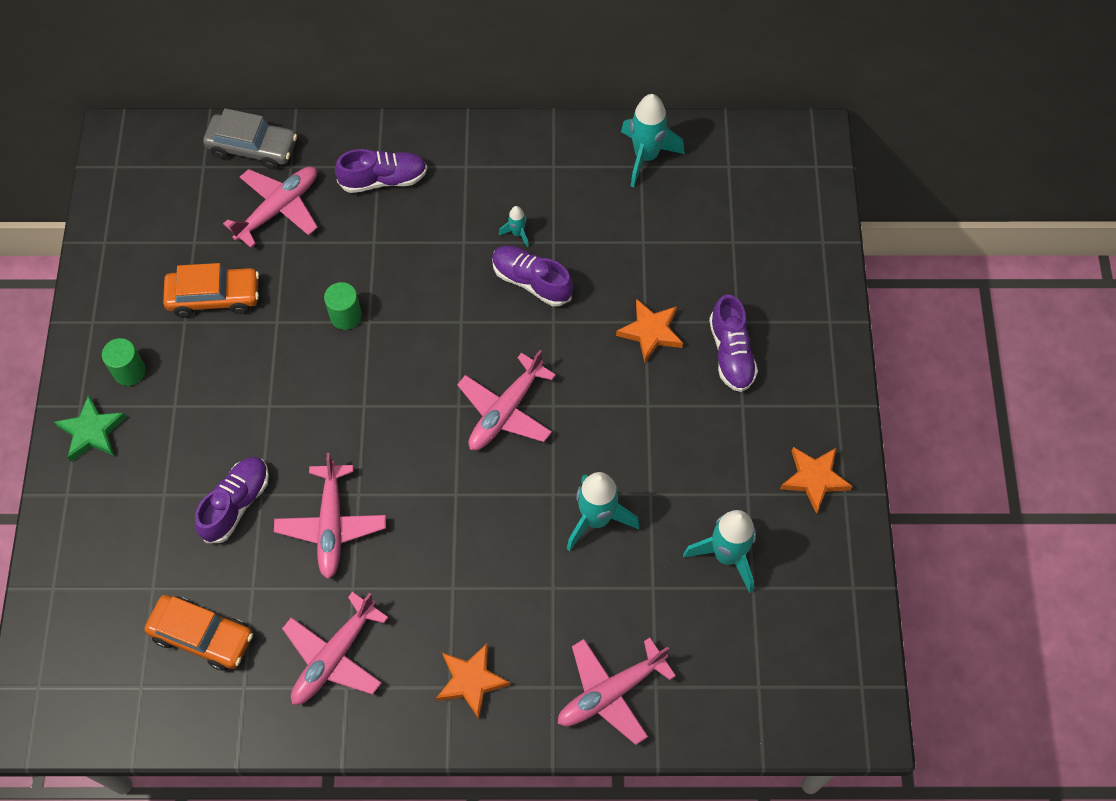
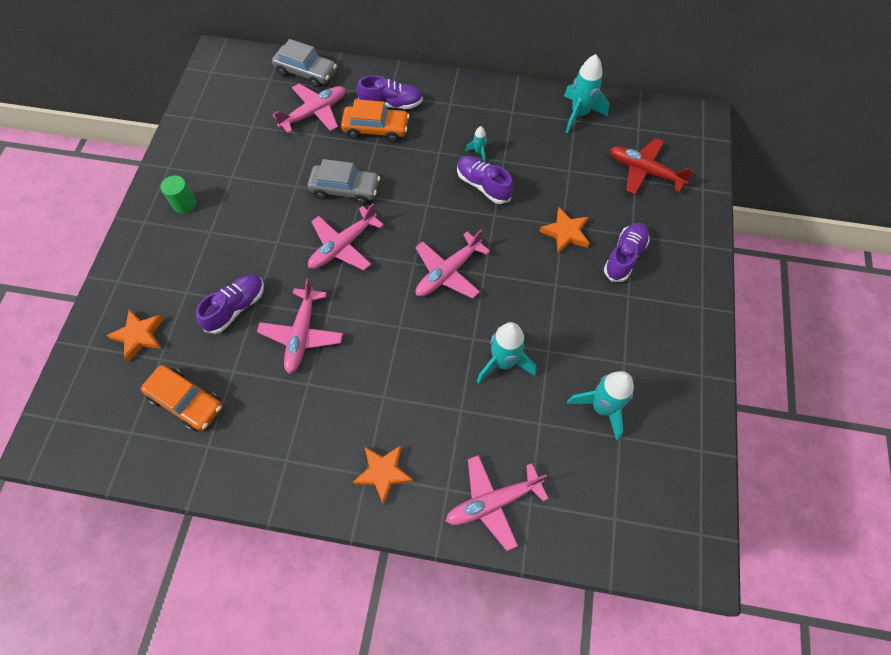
camera: 10 degrees right, 0 degrees up
(92, 432) = (147, 241): green star -> none
(214, 296) = (256, 163): orange car -> orange car (376, 129)
(334, 656) = (282, 434): pink plane -> pink plane (343, 246)
(345, 316) = (345, 189): green cylinder -> grey car
(731, 353) = (624, 257): purple shoe -> purple shoe turned 150 degrees counterclockwise
(744, 228) = (644, 171): none -> red plane
(814, 479) = (678, 360): orange star -> orange star (139, 336)

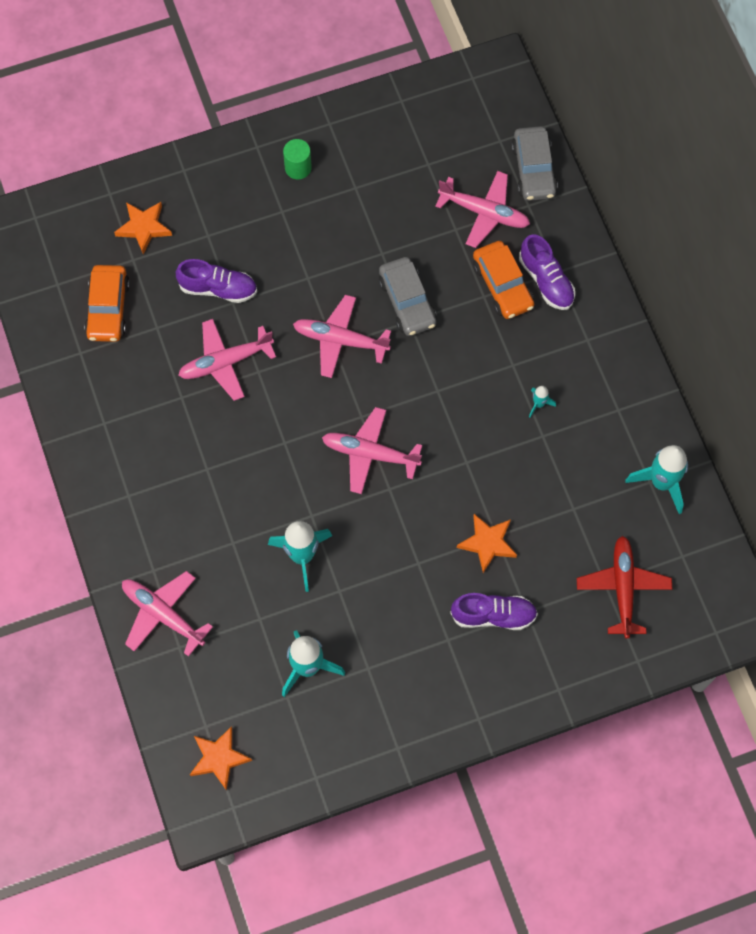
camera: 60 degrees right, 5 degrees up
(383, 473) = (138, 509): orange star -> orange star (219, 758)
(483, 185) = (497, 432): purple shoe -> none

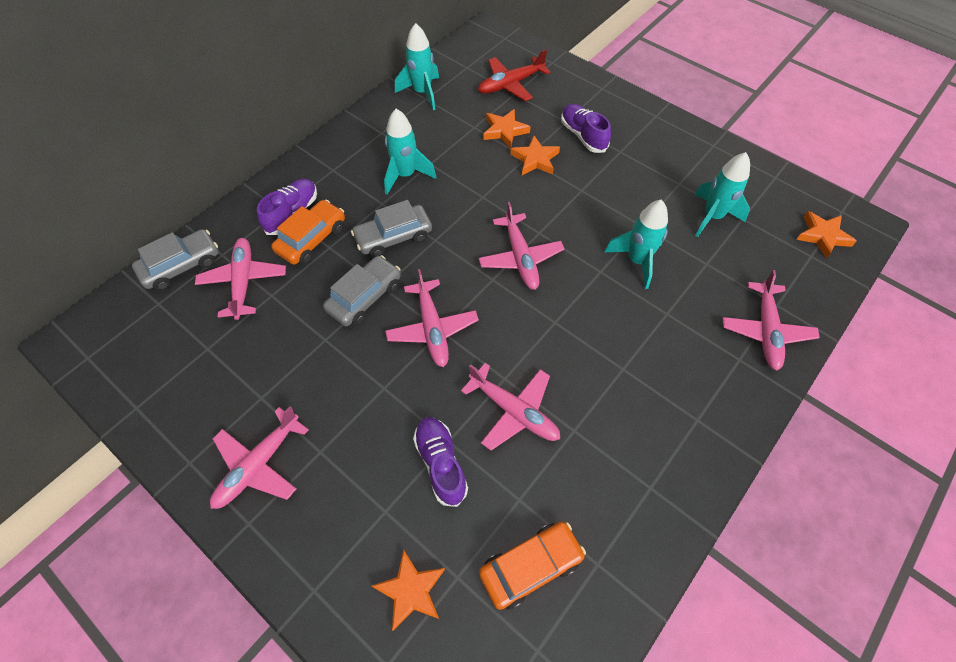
camera: 120 degrees left, 10 degrees down
(298, 168) = (259, 464): green cylinder -> pink plane
(462, 356) = (393, 237): none -> grey car
(539, 404) = (405, 175): turquoise rocket -> turquoise rocket, size x2.09
(549, 537) = (504, 131): none -> orange star

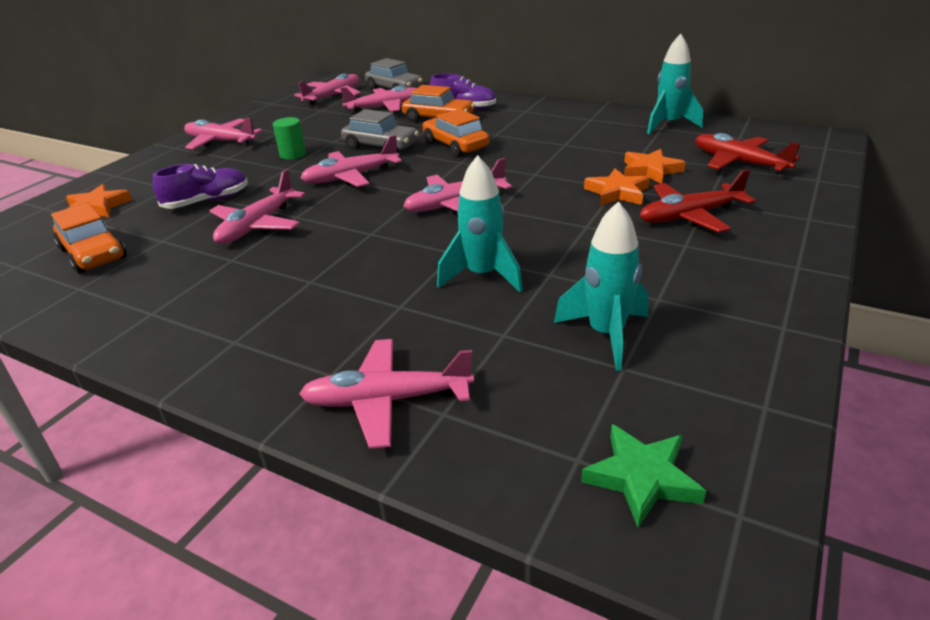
camera: 80 degrees right, 25 degrees down
(161, 332) = (333, 96): none -> pink plane
(346, 381) = (293, 154): none -> green cylinder
(393, 237) = (455, 145): grey car -> orange car
(405, 175) = (539, 137): turquoise rocket -> none
(583, 136) = (690, 216): purple shoe -> red plane
(822, 236) = (642, 478): orange star -> green star

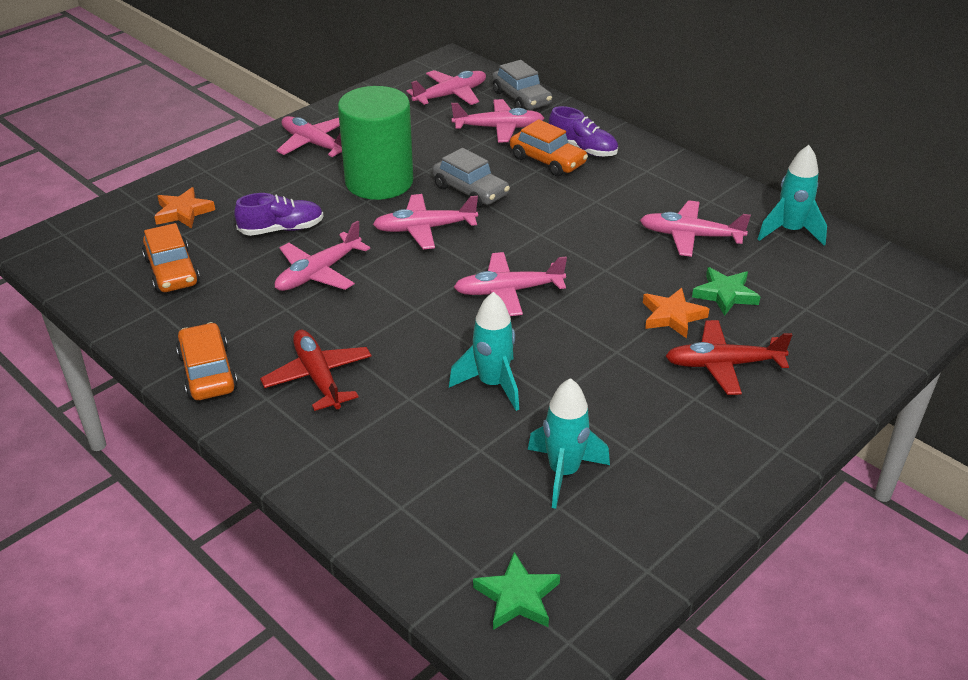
camera: 15 degrees right, 5 degrees up
(293, 154) = (379, 182): green cylinder -> green cylinder, size x2.48
(387, 400) = (364, 484): pink plane -> pink plane (690, 236)
(455, 145) = (546, 208): orange car -> orange car (207, 372)
(650, 170) = (725, 294): orange star -> green star
(739, 162) = (825, 306): red plane -> red plane (318, 377)

